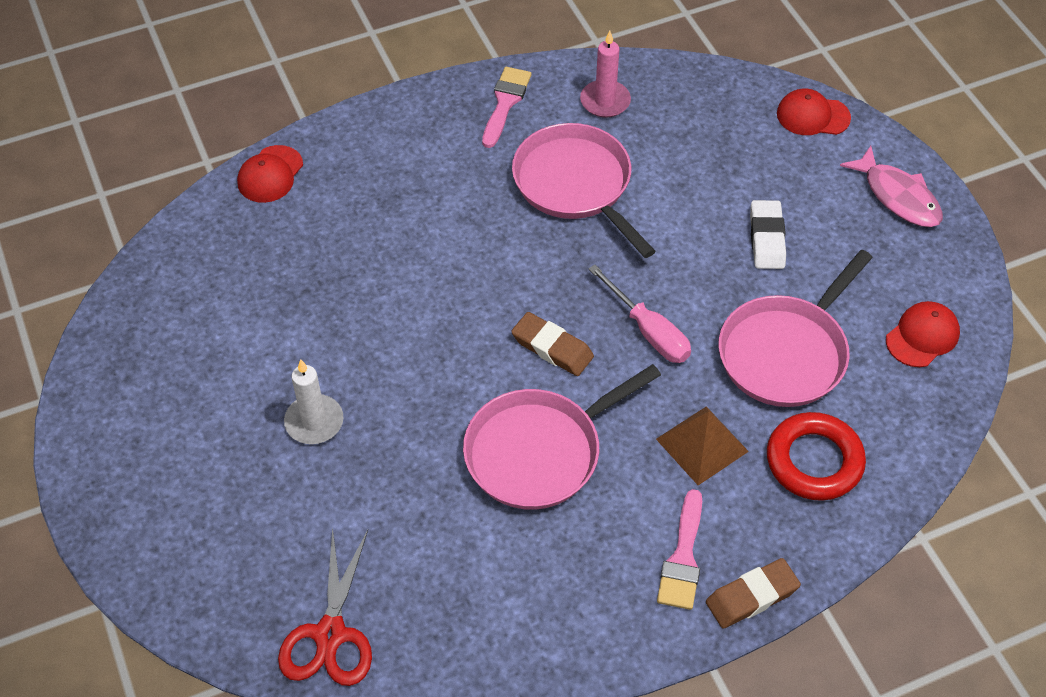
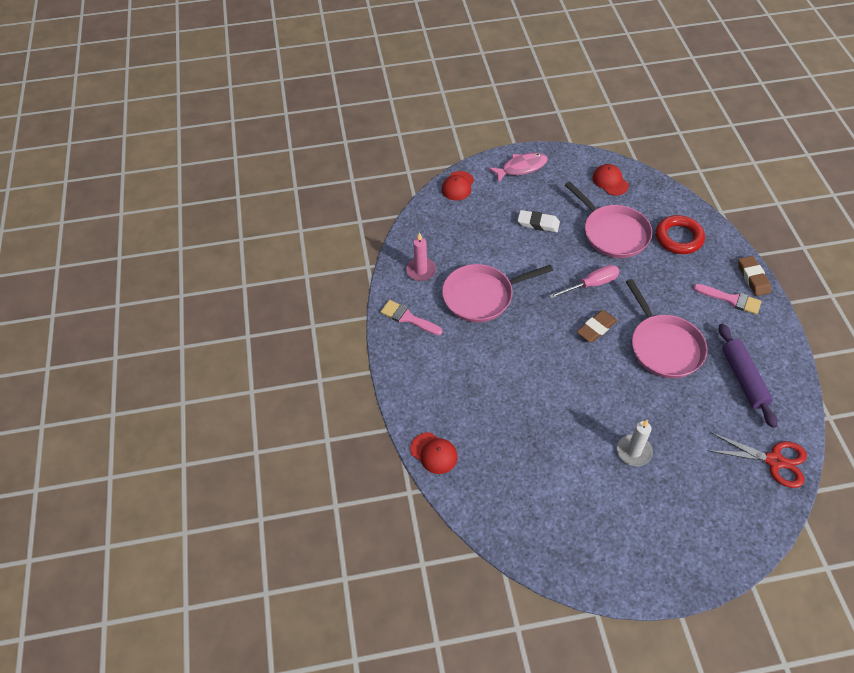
camera: 75 degrees left, 0 degrees up
(497, 583) = (743, 379): none -> purple rolling pin
(702, 445) = (665, 278): brown pyramid -> none

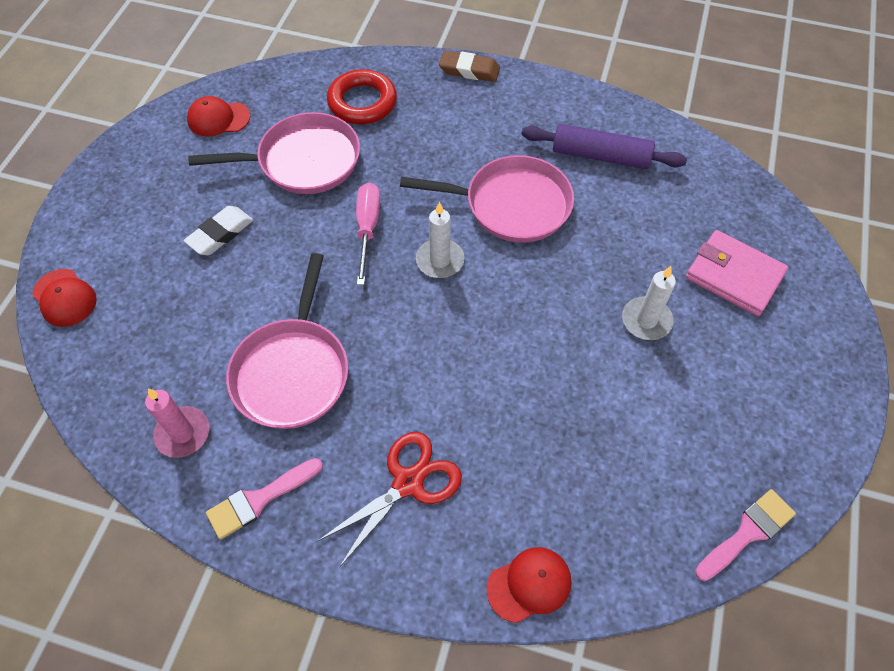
camera: 65 degrees left, 5 degrees up
(521, 168) = (105, 201): pink fish -> none
(596, 328) = (440, 260): brown eraser -> white candle
(706, 491) = (734, 276): none -> pink wallet
(731, 299) = (485, 105): pink brush -> pink brush (747, 533)
(774, 461) = (721, 189): red scissors -> red scissors (408, 482)

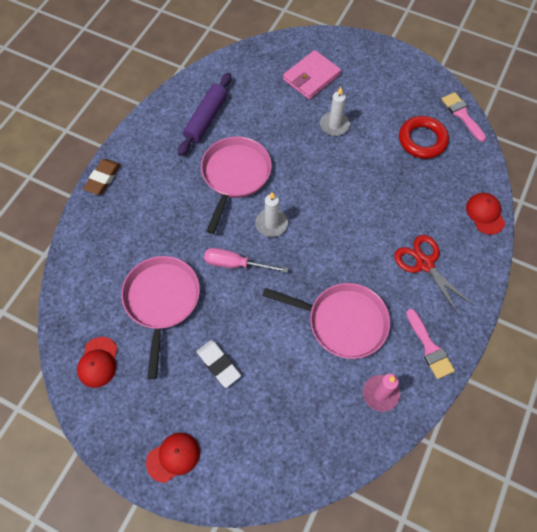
camera: 80 degrees left, 5 degrees up
(64, 298) = (256, 484): red cap -> red cap (173, 457)
(362, 102) = (113, 254): red ring -> red ring (422, 140)

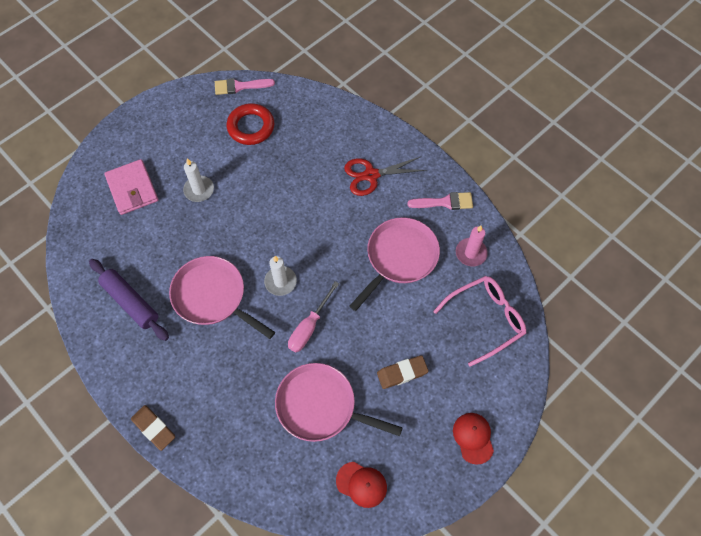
camera: 70 degrees left, 0 degrees up
(218, 364) = (402, 373): white eraser -> brown eraser
(308, 432) = (485, 319): none -> pink glasses
(485, 214) = (344, 113): red cap -> none

